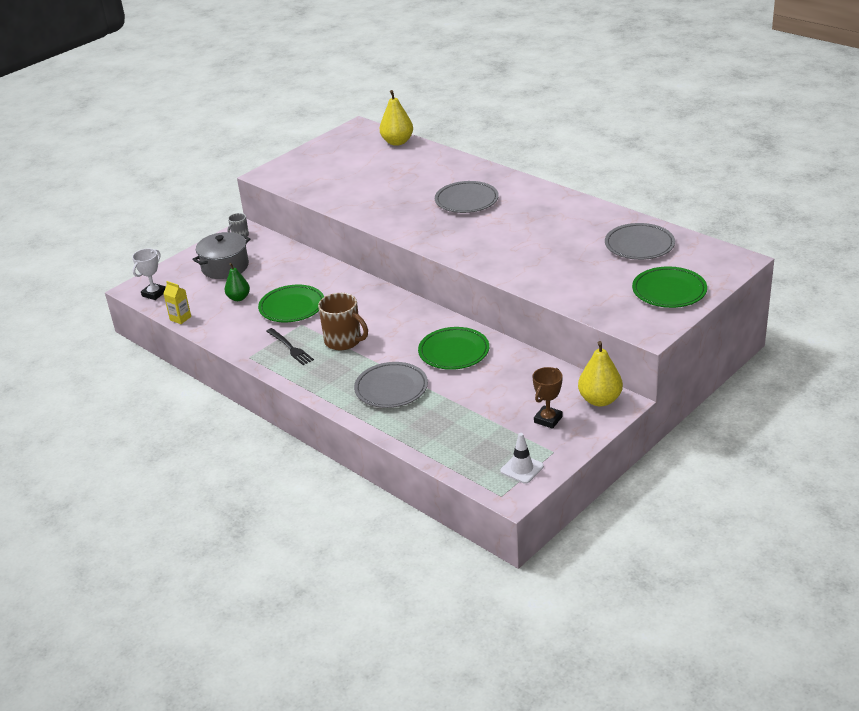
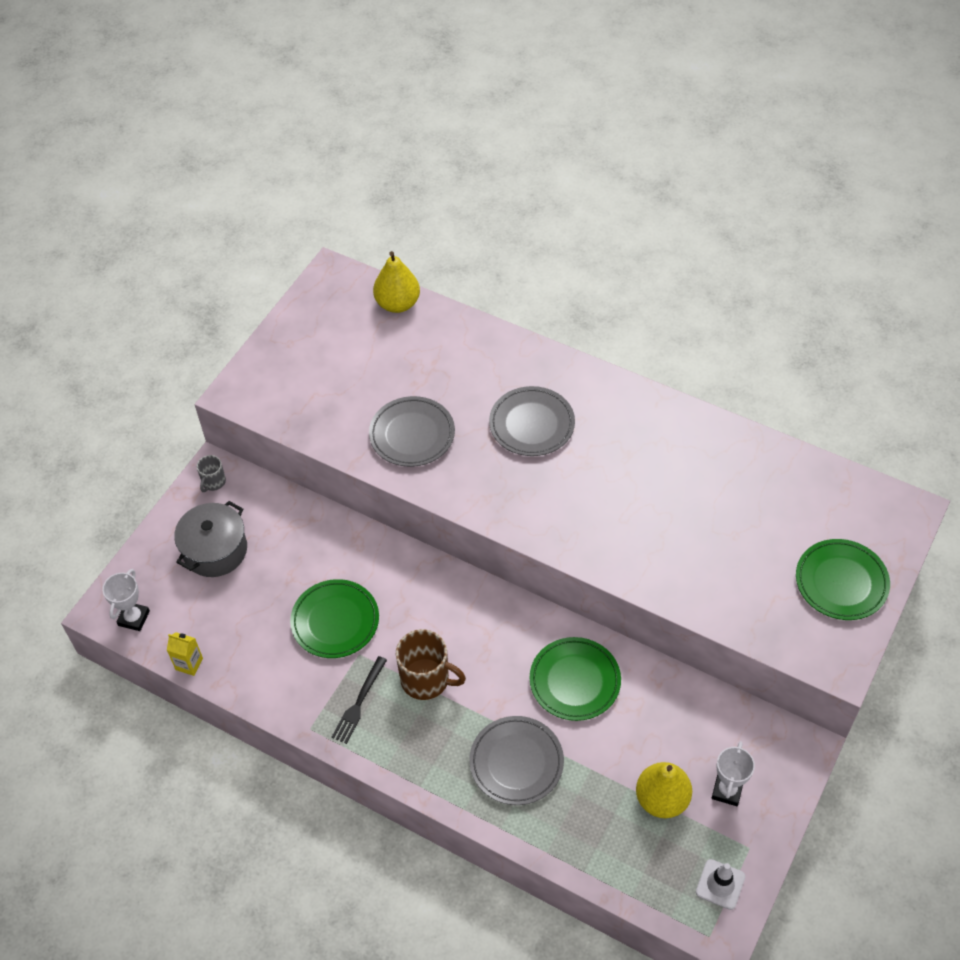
camera: 15 degrees left, 20 degrees up
(238, 298) = (256, 612): green pear -> none
(290, 347) = (359, 702): black fork -> black fork turned 75 degrees clockwise
(548, 419) = (727, 790): brown trophy -> white trophy
(600, 400) = (779, 745): yellow pear -> yellow pear (661, 799)
(639, 245) = (780, 494): grey plate -> grey plate (412, 434)

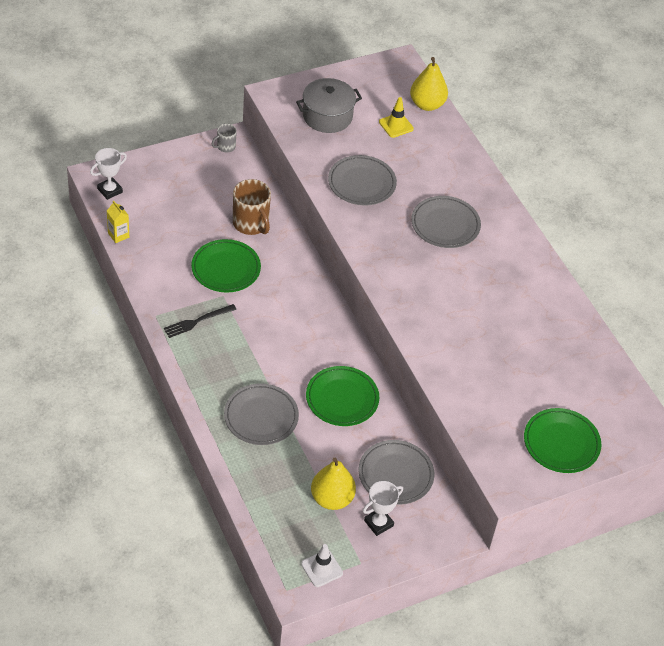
camera: 30 degrees right, 5 degrees down
(215, 550) = (191, 184): grey pot -> grey pot (327, 116)
(388, 347) = (396, 125): none -> yellow traffic cone
(426, 679) = (250, 336): brown mug -> brown mug (251, 223)
(696, 725) = (395, 474): none -> grey plate

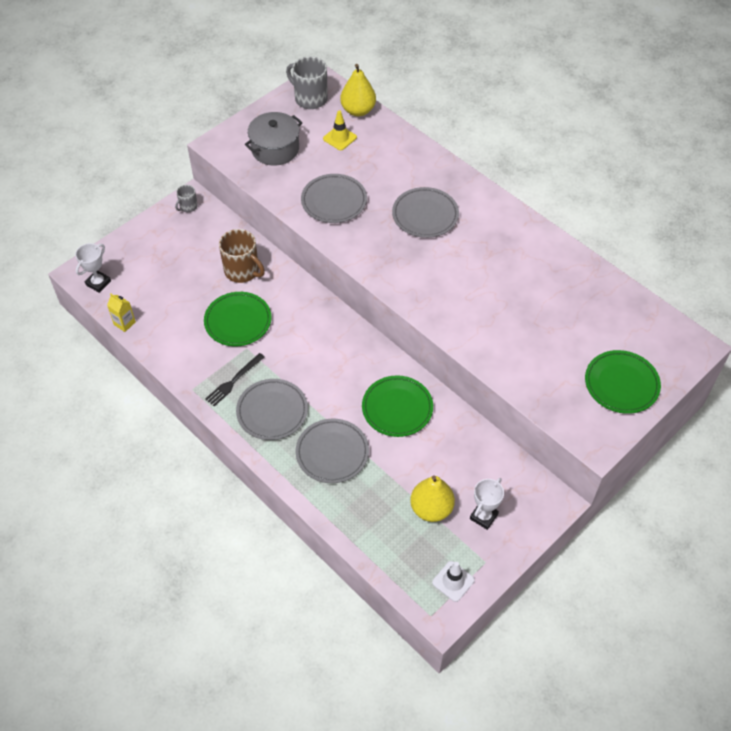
camera: 15 degrees left, 5 degrees up
(384, 78) = (310, 98): none -> grey mug
(395, 474) = (477, 463): grey plate -> grey plate (272, 411)

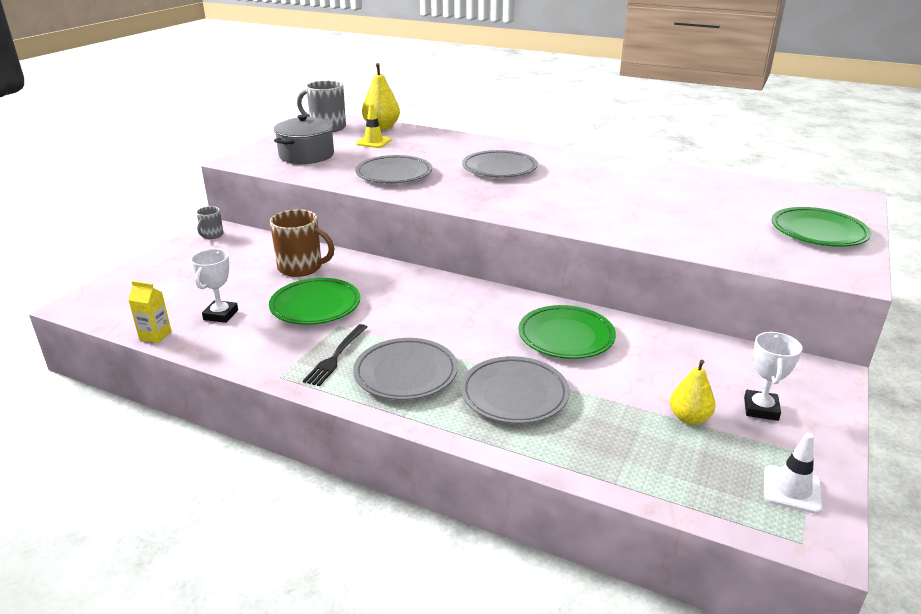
camera: 20 degrees left, 25 degrees down
(98, 283) = (107, 308): white trophy -> white trophy (221, 315)
(431, 508) = (689, 418): yellow pear -> yellow pear, size x0.66

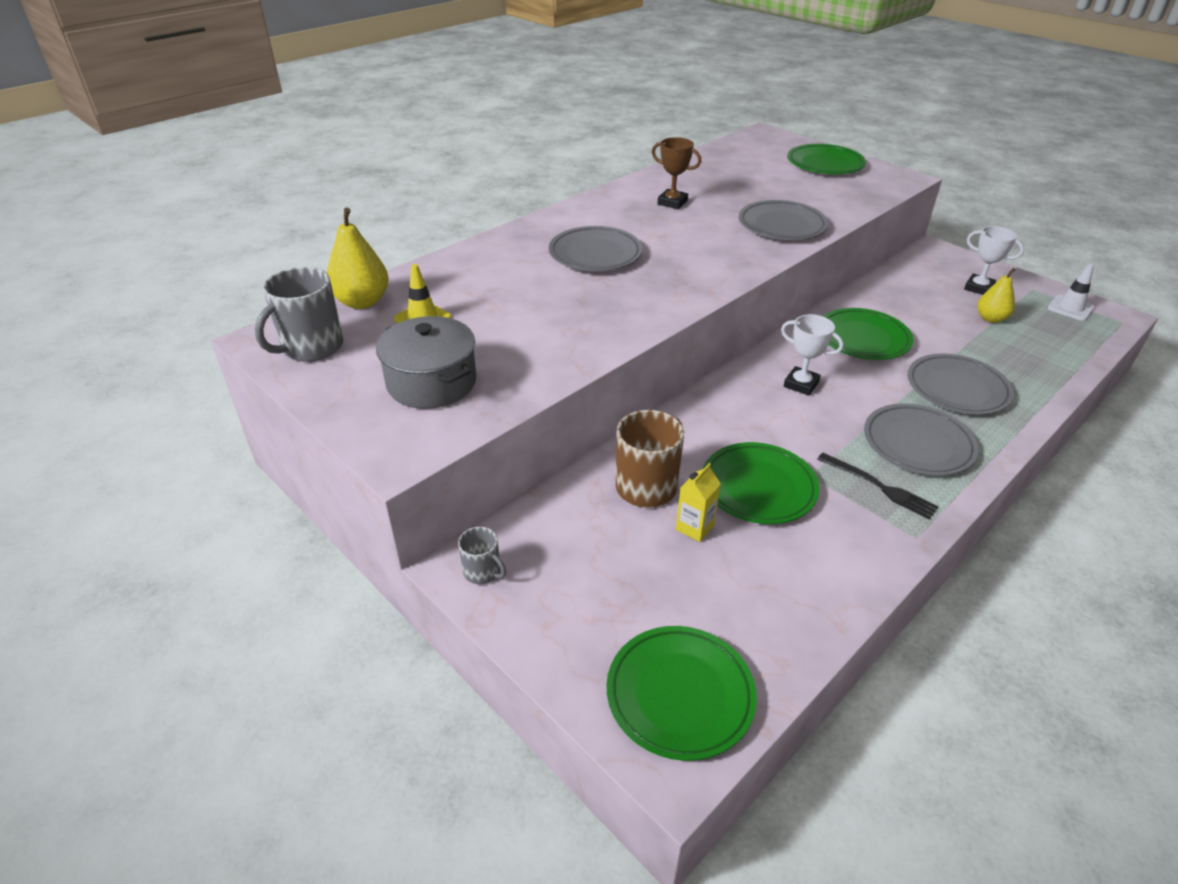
camera: 70 degrees left, 10 degrees up
(123, 301) = (680, 694): none -> green plate
(155, 335) = (801, 653): yellow carton -> yellow carton (694, 527)
(221, 315) = (758, 578): white trophy -> white trophy (801, 384)
(394, 174) = (565, 323): grey plate -> grey plate (781, 225)
(621, 180) = (672, 202): none -> brown trophy

